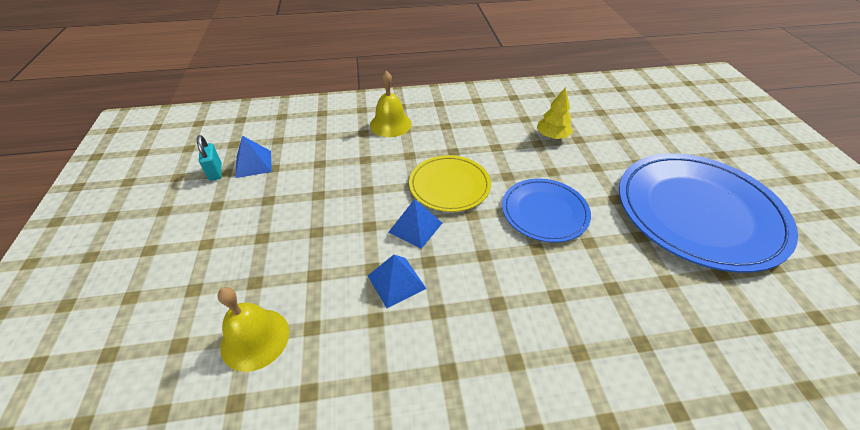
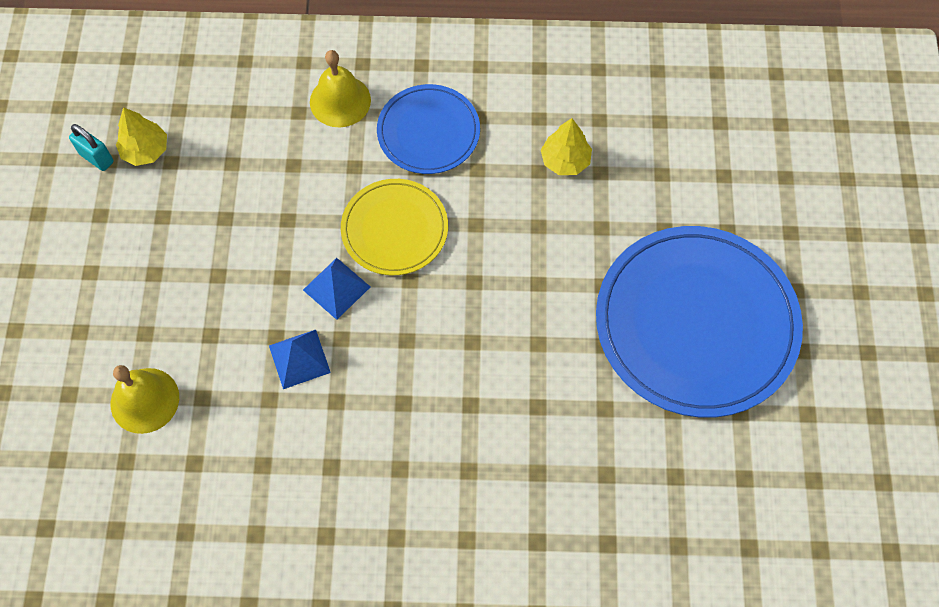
camera: 10 degrees right, 20 degrees up
(215, 172) = (97, 158): turquoise padlock -> turquoise padlock turned 45 degrees counterclockwise
(253, 164) = (145, 150): blue pyramid -> yellow tree
(544, 212) = (501, 291): blue plate -> blue plate (428, 132)

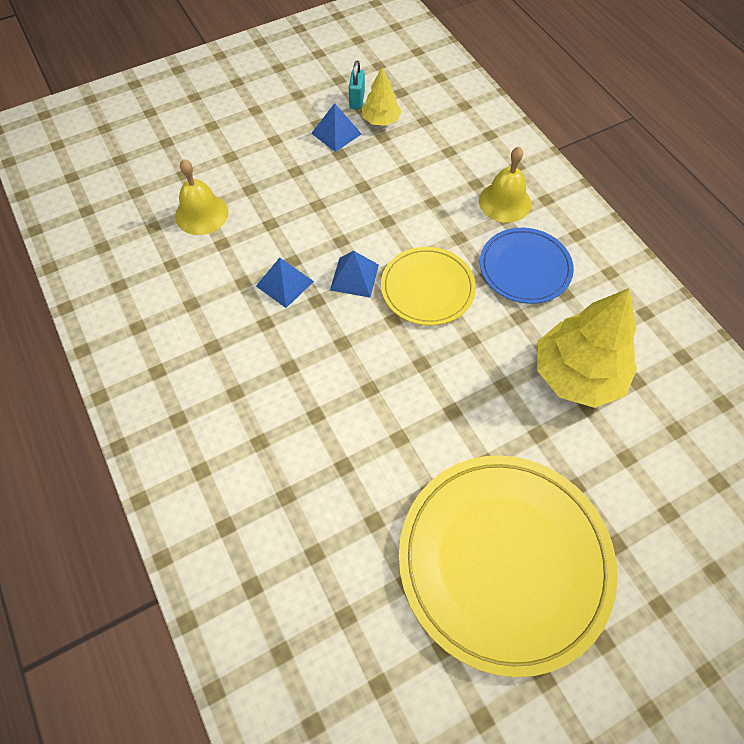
camera: 60 degrees right, 5 degrees down
(130, 204) = (336, 133): none -> blue pyramid
(565, 160) = (577, 374): yellow tree -> yellow tree, size x1.95
(696, 323) = (504, 561): blue plate -> yellow plate

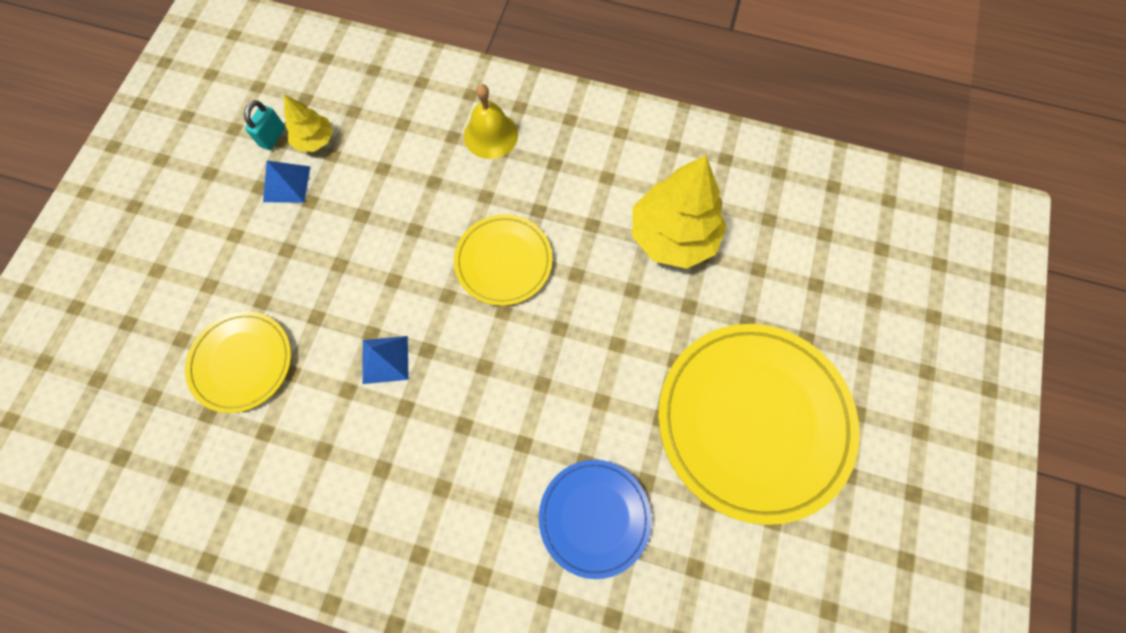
camera: 45 degrees left, 10 degrees up
(201, 214) = (242, 362): yellow bell -> yellow plate
(354, 277) = (437, 302): blue pyramid -> none
(357, 100) = (273, 137): turquoise padlock -> turquoise padlock turned 60 degrees clockwise
(525, 268) = (559, 180): blue plate -> blue plate (594, 517)

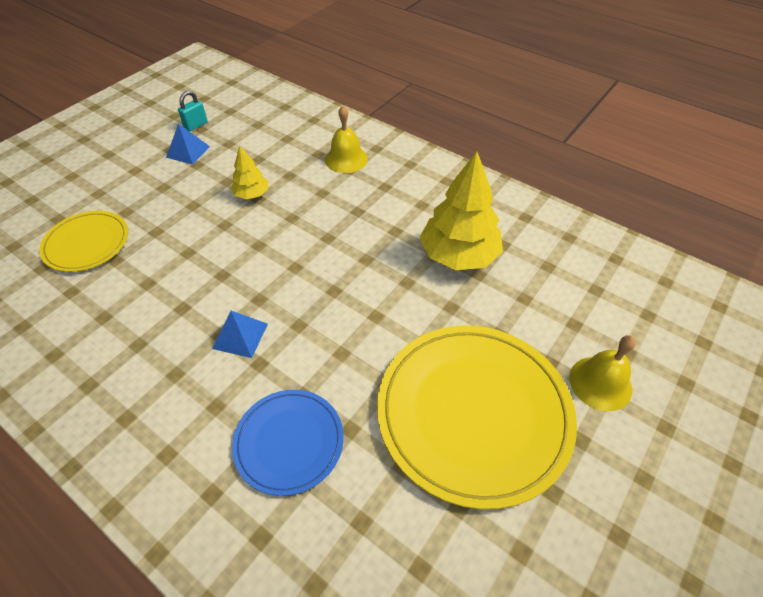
camera: 20 degrees right, 20 degrees down
(314, 140) = (222, 133): yellow tree -> yellow tree (251, 194)
(385, 359) = (187, 271): blue pyramid -> blue pyramid (240, 336)
(503, 261) = (313, 235): yellow plate -> none
(858, 345) = (600, 383): none -> yellow bell

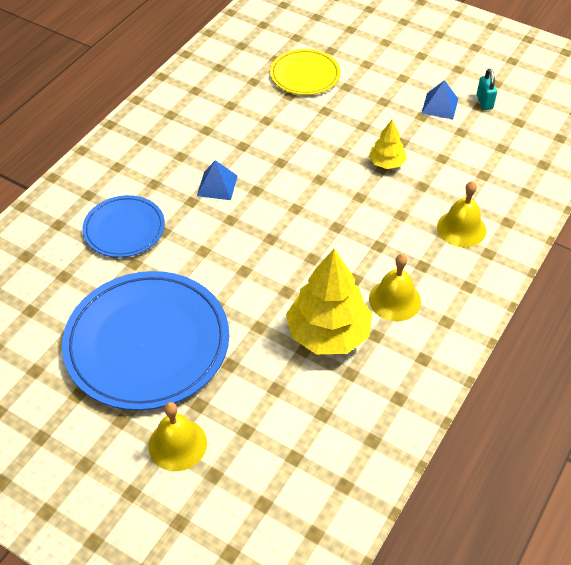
camera: 85 degrees right, 0 degrees up
(196, 125) = (484, 102): turquoise padlock -> turquoise padlock turned 45 degrees clockwise
(422, 208) = (394, 300): none -> yellow bell
(473, 413) = (147, 343): yellow plate -> blue plate

